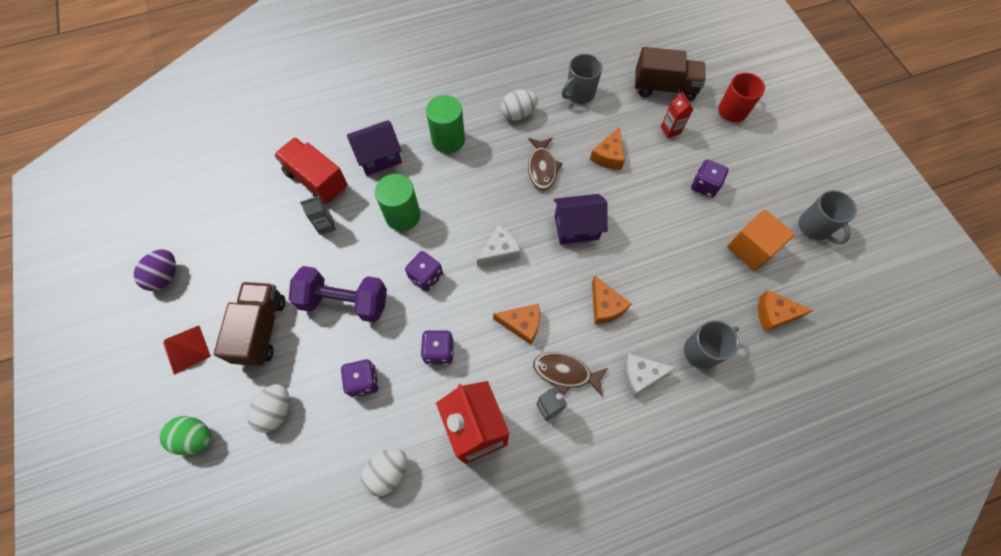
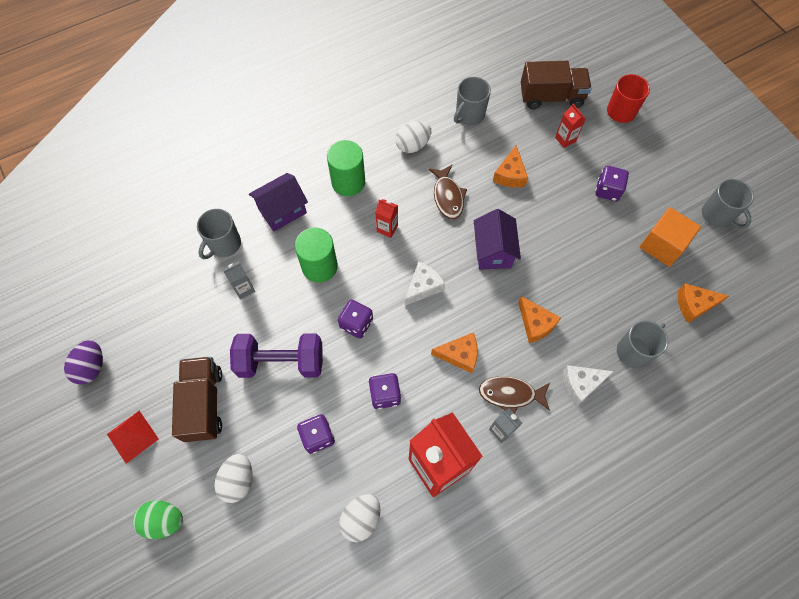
camera: 10 degrees left, 0 degrees up
(317, 180) = (224, 244): red truck -> grey mug
(476, 189) = (387, 228): none -> red carton
(576, 227) = (493, 251): purple house -> purple house turned 75 degrees counterclockwise

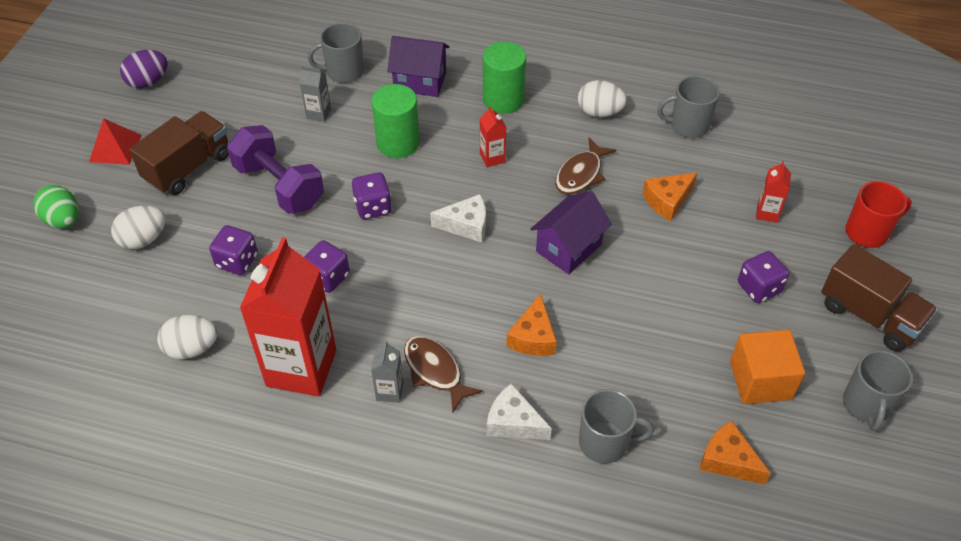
camera: 45 degrees right, 15 degrees down
(459, 355) = (430, 302): orange cheese -> none
(551, 97) = (798, 168): brown truck -> brown truck (869, 315)

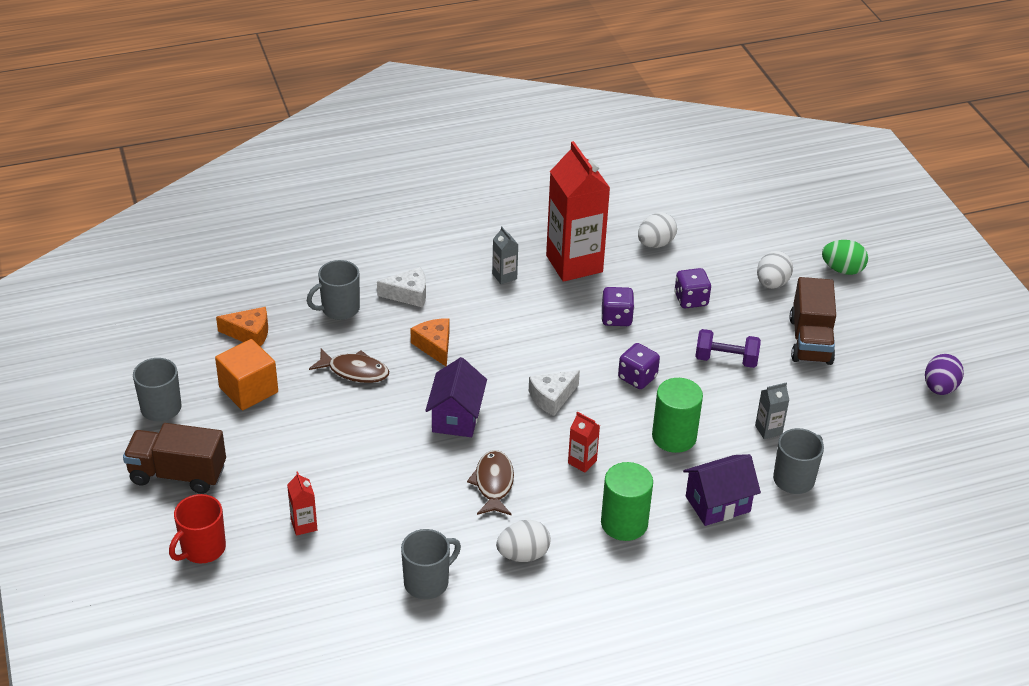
camera: 145 degrees right, 10 degrees down
(115, 148) = (883, 328): red pyramid -> none
(279, 186) = (726, 360): purple dumbbell -> purple dumbbell, size x0.66
(435, 371) = (485, 298): brown fish -> brown fish (354, 371)
(667, 201) = (400, 495): orange cheese -> none
(759, 288) = (281, 456): purple dice -> none

